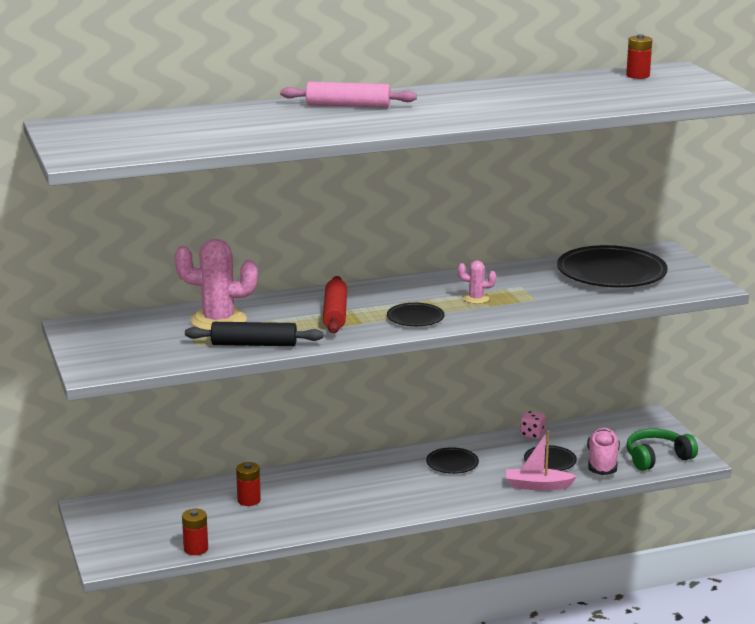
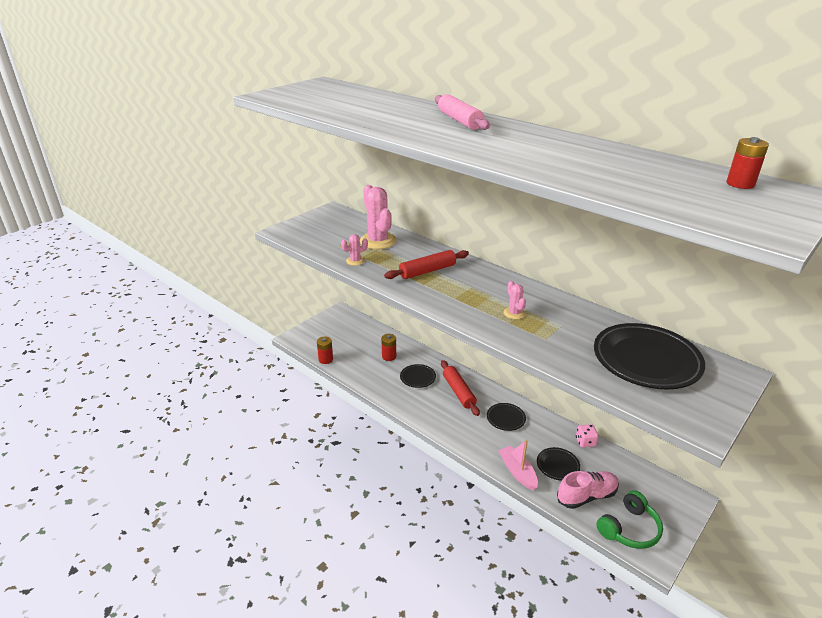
camera: 60 degrees right, 10 degrees up
(254, 344) = (355, 261): black rolling pin -> pink cactus
(375, 476) = (459, 392): none -> red rolling pin
(415, 318) = (452, 300): black plate -> black plate (418, 378)
(657, 458) = (629, 528): green headphones -> green headphones turned 105 degrees clockwise

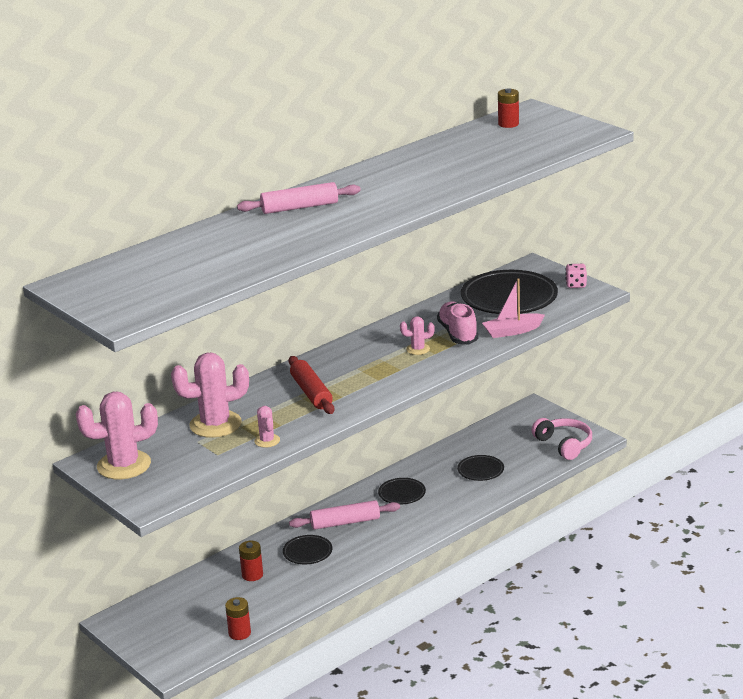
camera: 80 degrees left, 5 degrees down
(327, 219) = (124, 465): none -> pink cactus
(459, 392) = (345, 522): red rolling pin -> pink rolling pin
(517, 472) = (485, 496): pink boat -> pink boat (512, 331)
(585, 442) = (450, 449): pink dice -> pink dice (576, 285)
(586, 496) = (523, 460): pink shoe -> pink shoe (458, 334)
(629, 528) = (564, 445): green headphones -> pink headphones

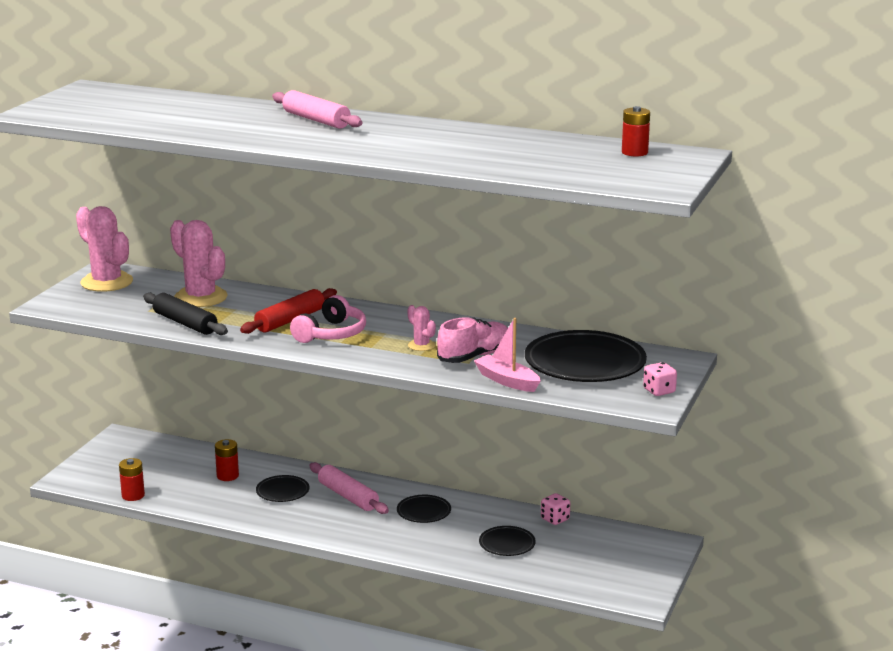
camera: 60 degrees right, 5 degrees down
(267, 441) = (185, 323): pink cactus -> black rolling pin
(462, 442) = (555, 519): none -> pink dice
(564, 445) = (608, 582): pink headphones -> pink headphones (331, 334)

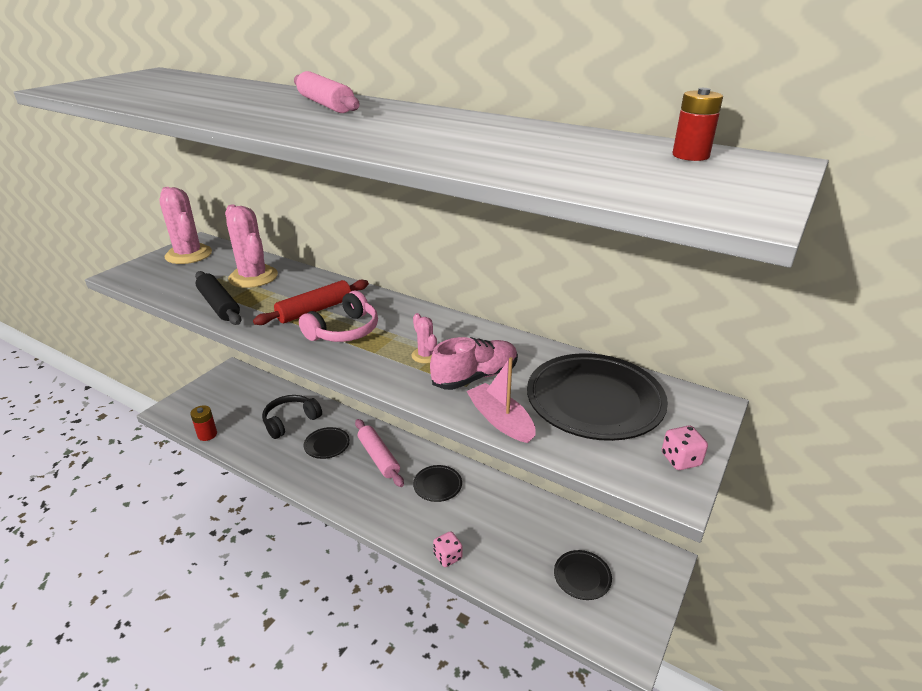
camera: 10 degrees right, 10 degrees up
(227, 476) = (291, 421): red battery -> black headphones
(507, 544) = (503, 540): black plate -> black plate (582, 577)
(555, 519) = (554, 511): pink dice -> pink dice (448, 557)

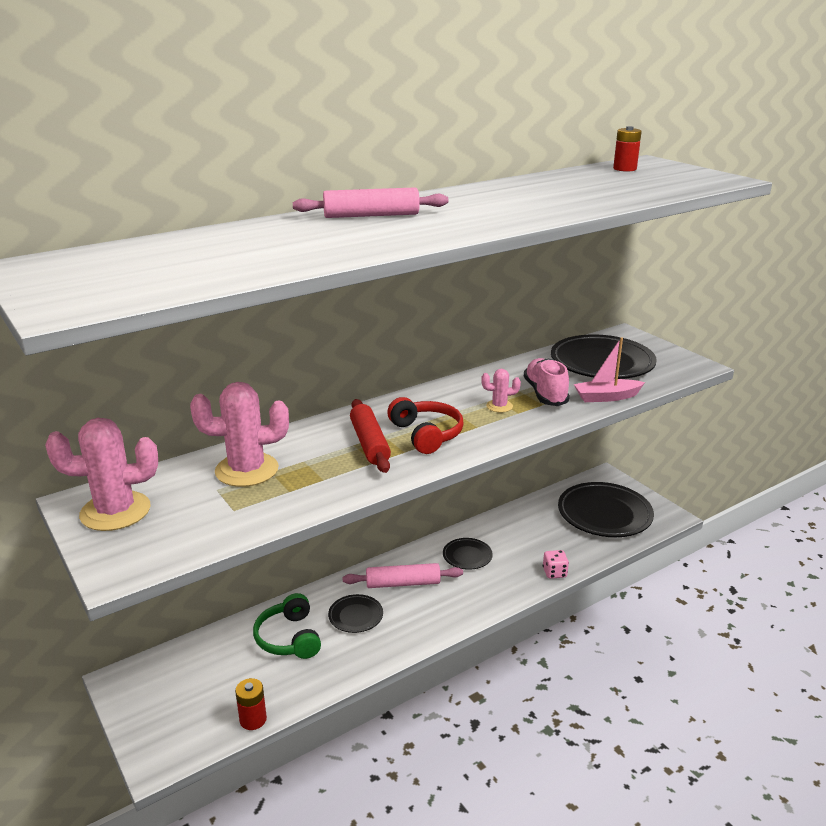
camera: 65 degrees left, 5 degrees down
(219, 305) = (300, 498): black rolling pin -> none
(291, 421) = (289, 638): black headphones -> green headphones
(344, 331) = (426, 434): pink headphones -> red headphones
(582, 577) = (604, 514): black plate -> black plate, size x2.02
(680, 459) = (673, 356): pink dice -> none

